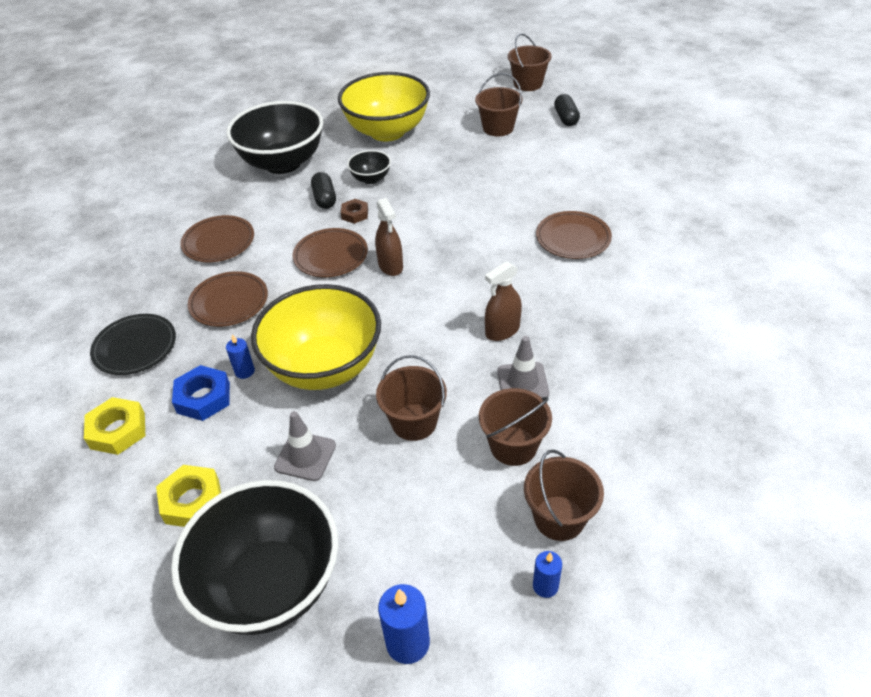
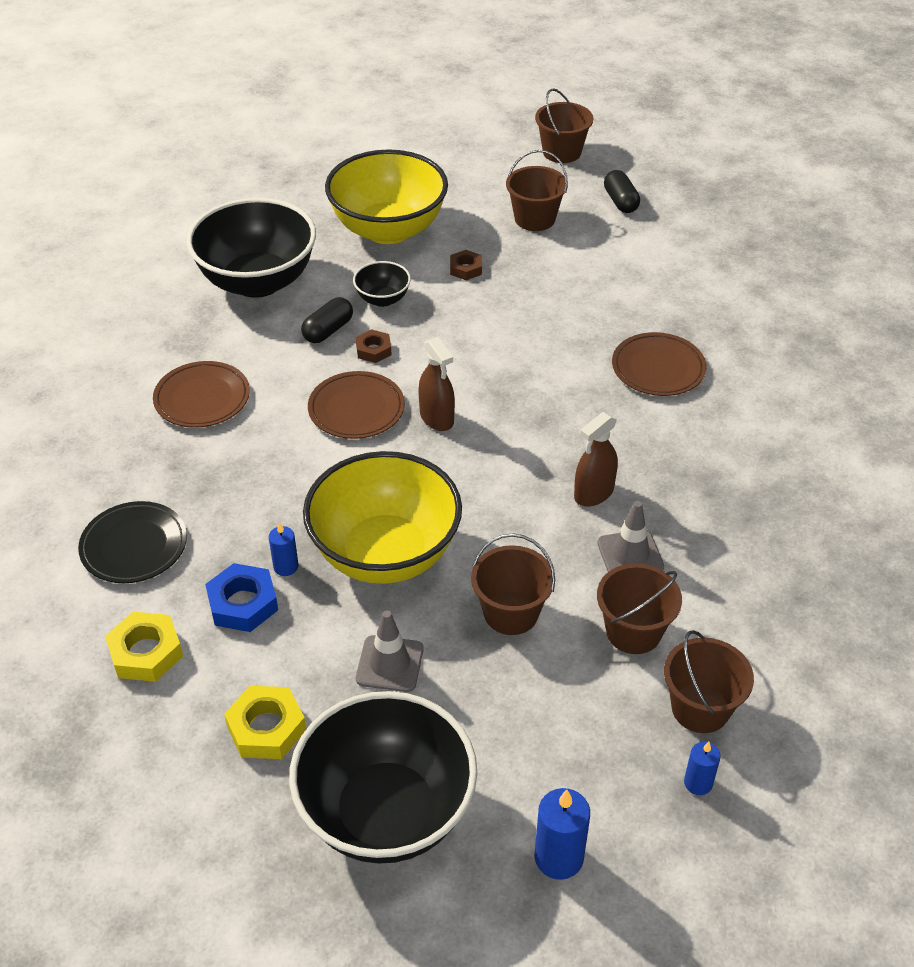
camera: 10 degrees left, 0 degrees up
(229, 302) = (240, 479): brown plate -> none
(324, 199) = (328, 330): black capsule -> black capsule turned 60 degrees clockwise
(438, 160) = (465, 269): none -> brown nut

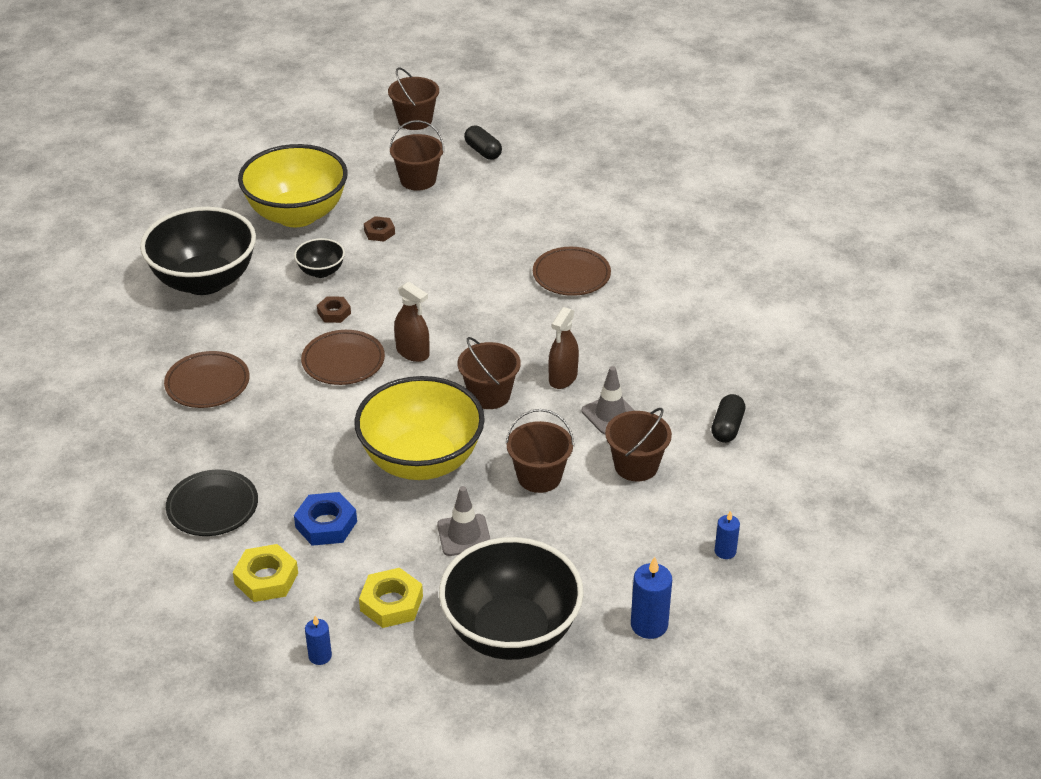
camera: 20 degrees left, 5 degrees down
(286, 567) = (346, 490): blue candle -> blue candle (320, 656)
(328, 330) = (287, 306): black capsule -> black capsule (727, 427)
(700, 708) = (706, 503): brown bucket -> brown bucket (489, 395)

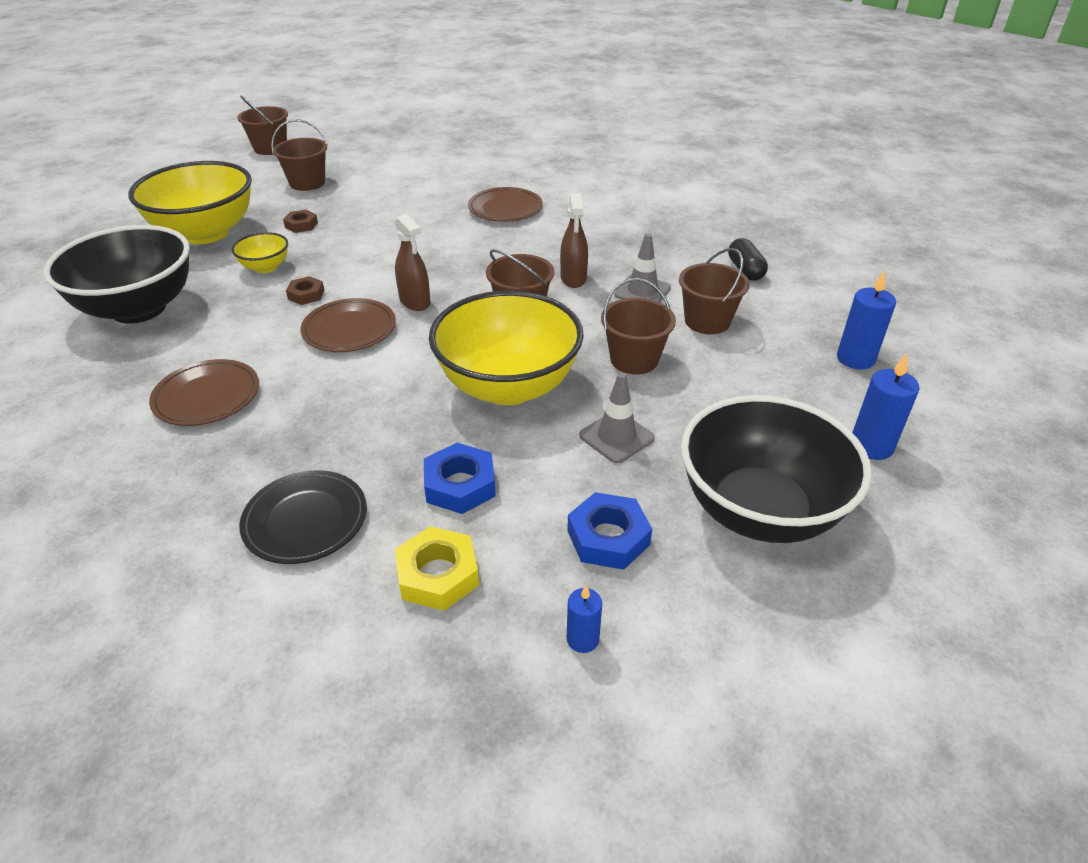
camera: 30 degrees left, 0 degrees up
(321, 271) = (265, 267): black bowl -> yellow bowl
(391, 603) = (608, 537): yellow nut -> blue nut
(412, 352) = (415, 301): brown spray bottle -> brown spray bottle turned 45 degrees clockwise
(483, 151) = (350, 153): black capsule -> none
(725, 551) = (855, 359): blue candle -> blue candle, size x1.64

